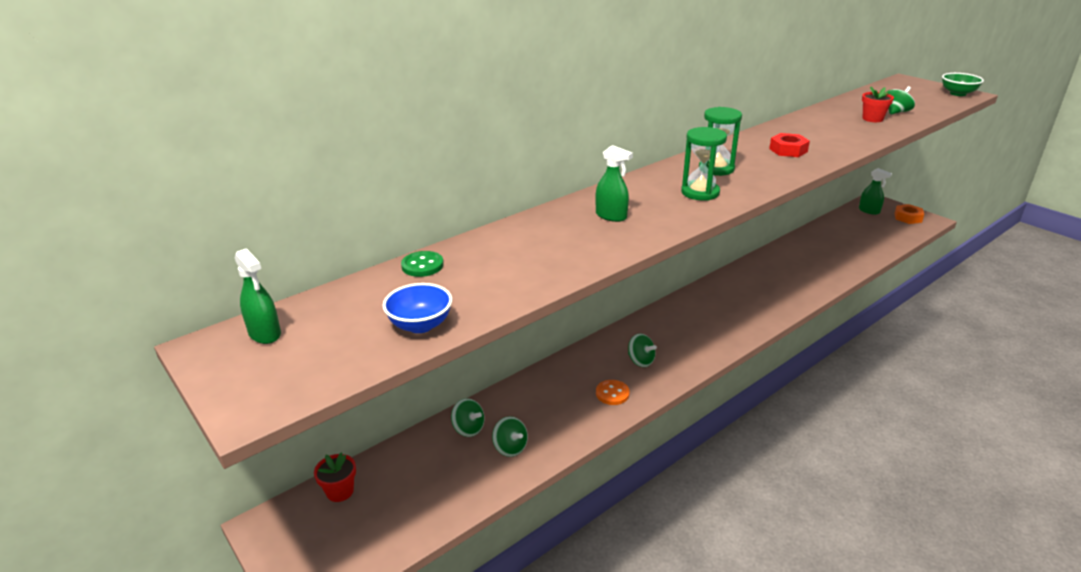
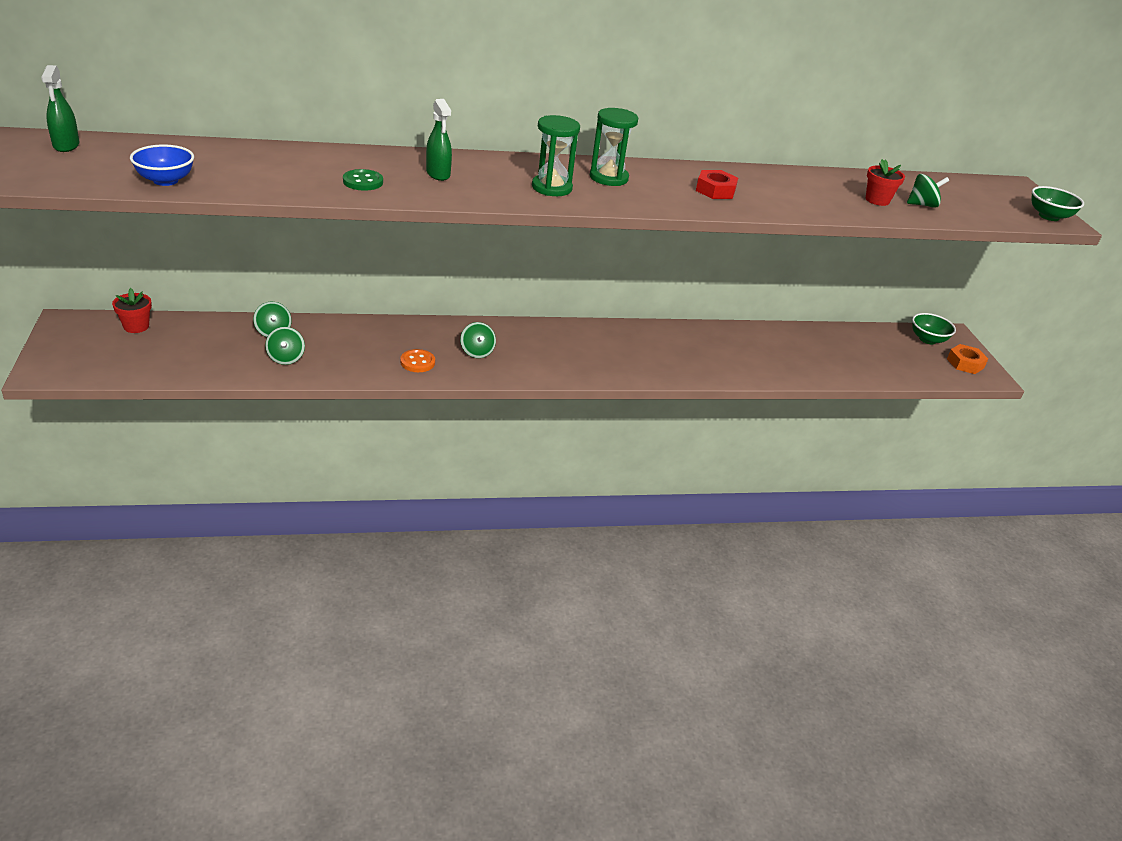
camera: 25 degrees right, 5 degrees up
(422, 265) = (233, 149): green button -> green button (363, 182)
(869, 211) = (927, 339): green spray bottle -> green bowl

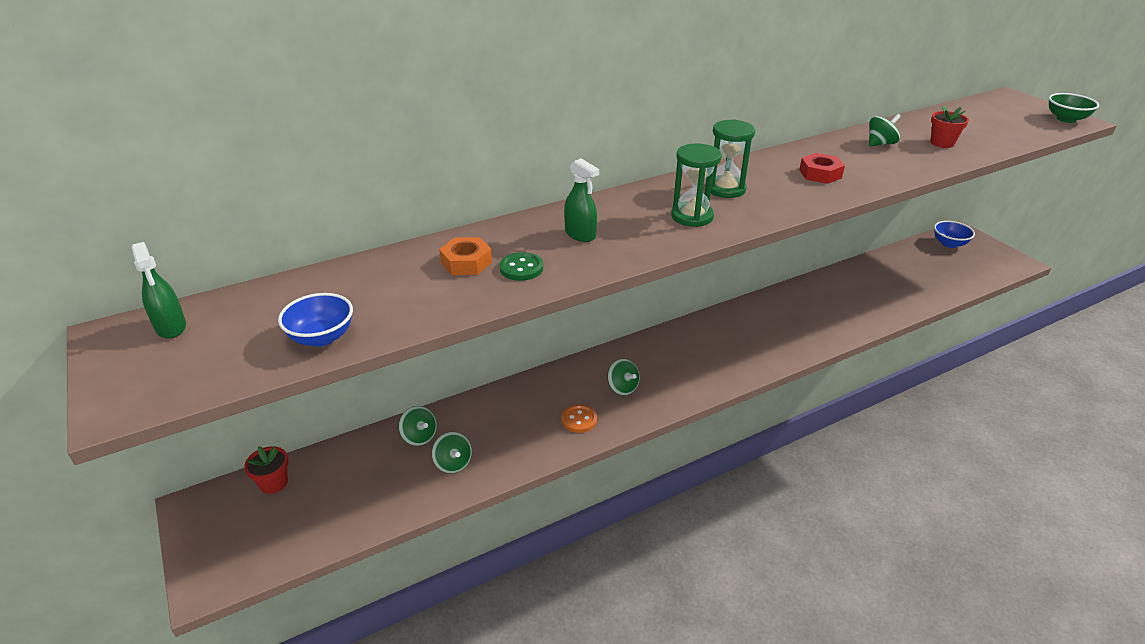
camera: 15 degrees left, 0 degrees up
(922, 205) = (976, 137): green spinning top -> green spinning top (880, 144)
(927, 339) = (949, 244): green bowl -> blue bowl
(965, 363) = (993, 257): orange nut -> orange nut (466, 262)

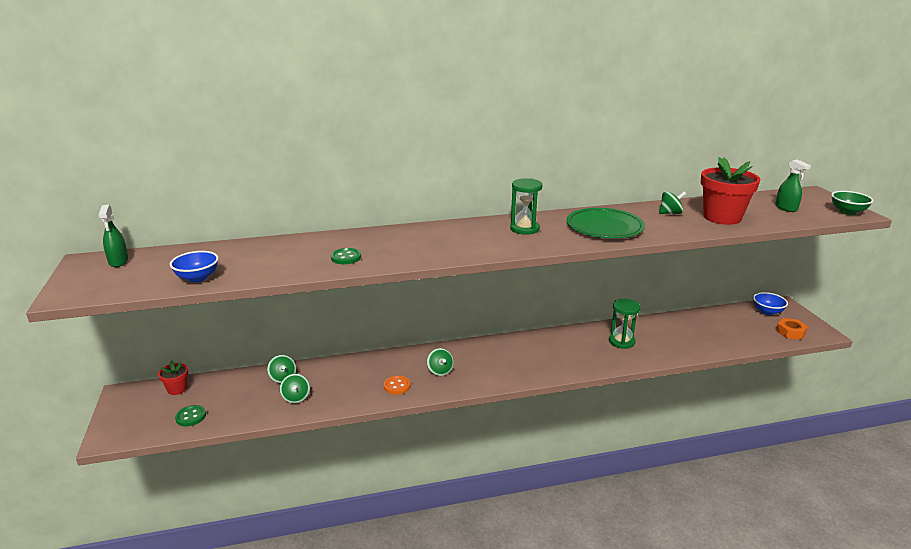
camera: 15 degrees right, 10 degrees down
(317, 523) = (191, 417): none -> green button
(466, 262) = (313, 250): orange nut -> orange nut (790, 332)
(580, 234) = (400, 243): green spray bottle -> green spray bottle (786, 208)
(692, 216) = (486, 242): green hourglass -> green hourglass (621, 341)
(820, 174) = (604, 227): red nut -> green plate
(942, 143) = (722, 217): red flower pot -> red flower pot, size x2.01

